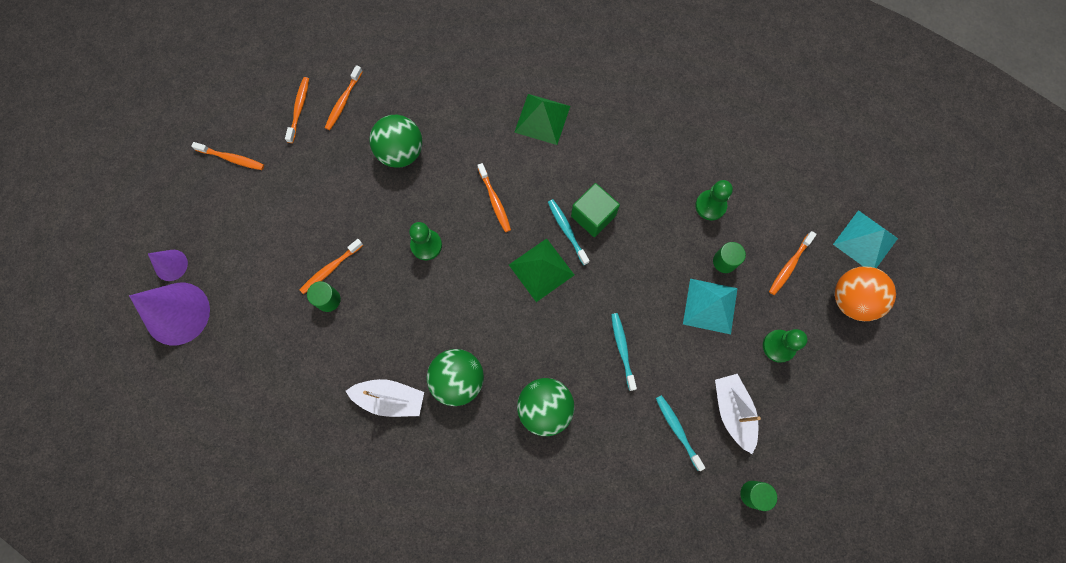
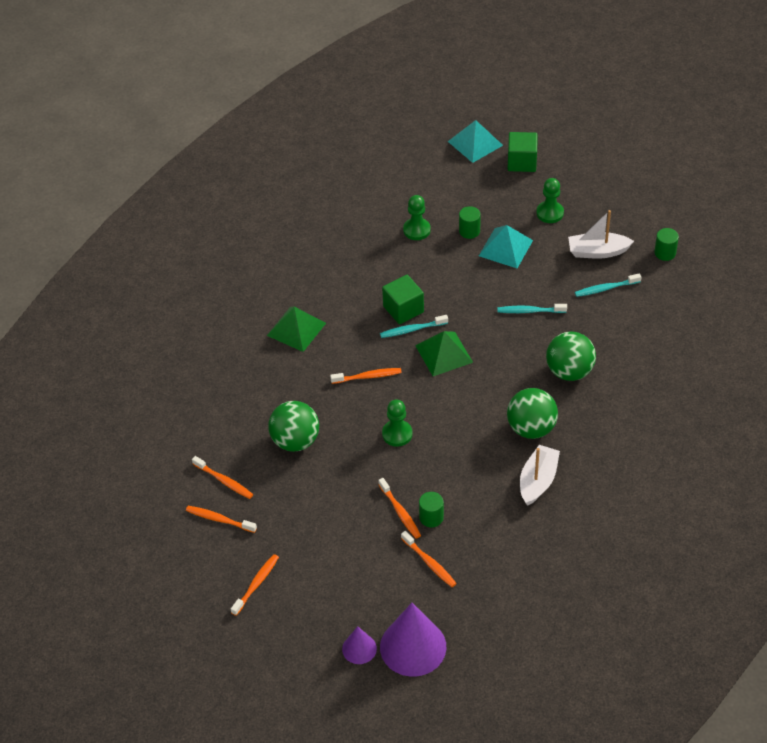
camera: 75 degrees left, 25 degrees down
(789, 265) = (483, 192): orange toothbrush -> orange toothbrush (429, 563)
(851, 299) = (522, 162): orange ball -> green cube

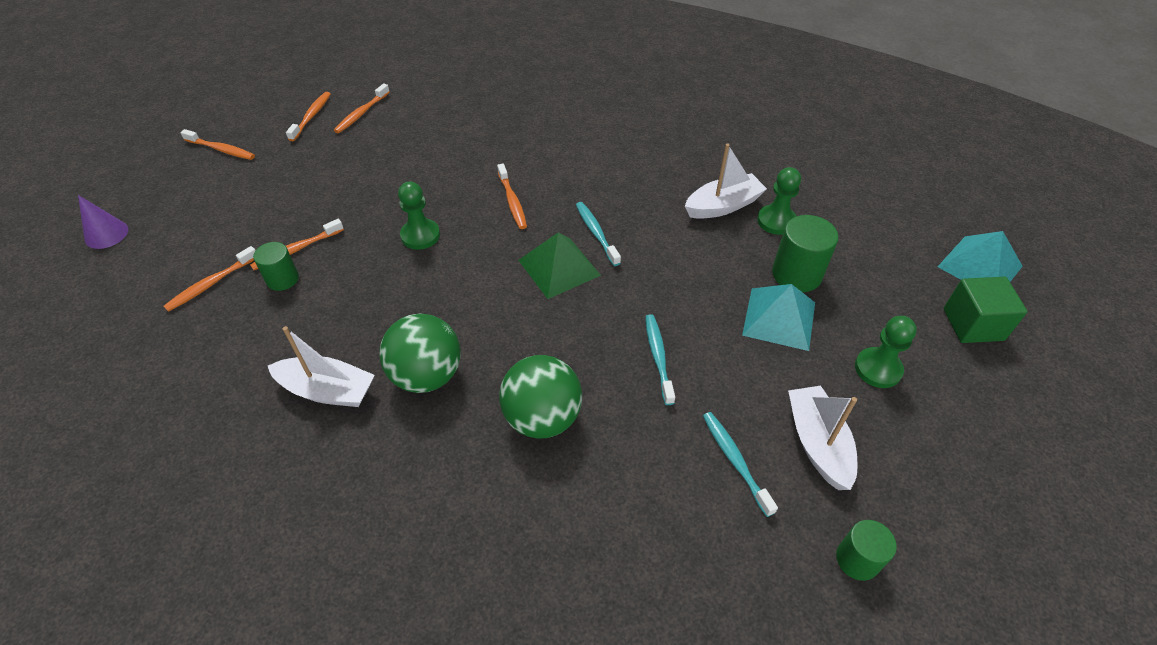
camera: 80 degrees right, 0 degrees up
(295, 441) = (413, 155): green ball -> none
(296, 329) = (579, 138): green pyramid -> none
(395, 255) = (723, 206): none -> white boat
(403, 309) = (630, 221): green cube -> none
(413, 646) = (90, 280): purple cone -> none
(469, 231) = (796, 274): green cylinder -> green cylinder, size x1.57

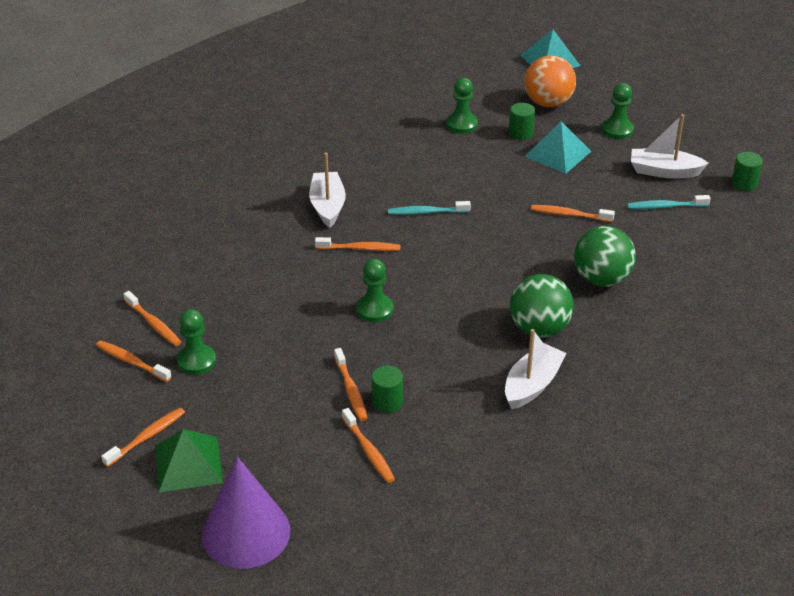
camera: 70 degrees left, 10 degrees down
(106, 234) = (246, 532): purple cone -> purple cone, size x1.92
(319, 148) = (196, 361): none -> green pawn
(559, 267) = (456, 240): green pyramid -> green pyramid (188, 464)
(658, 357) = (569, 215): turquoise toothbrush -> orange toothbrush
(723, 206) = (430, 143): white boat -> white boat (327, 206)
(796, 274) = (520, 133): green cylinder -> green cylinder, size x0.64
(881, 285) = (548, 103): none -> orange ball
(973, 324) = (597, 82): green cube -> none

